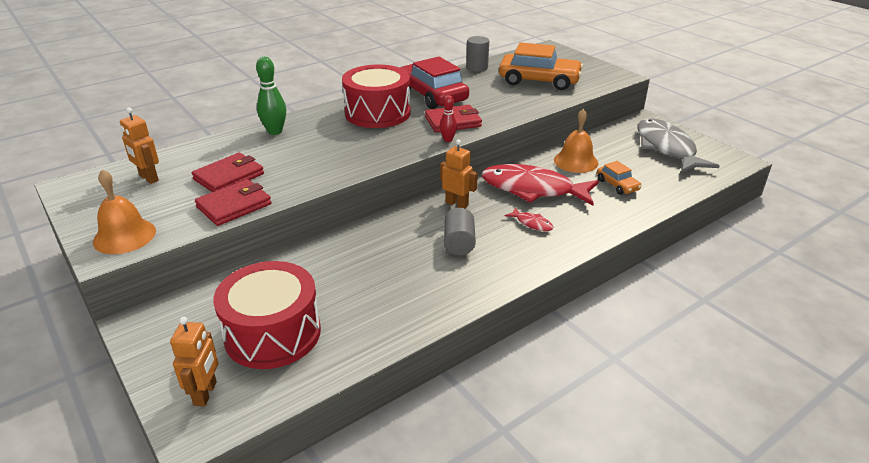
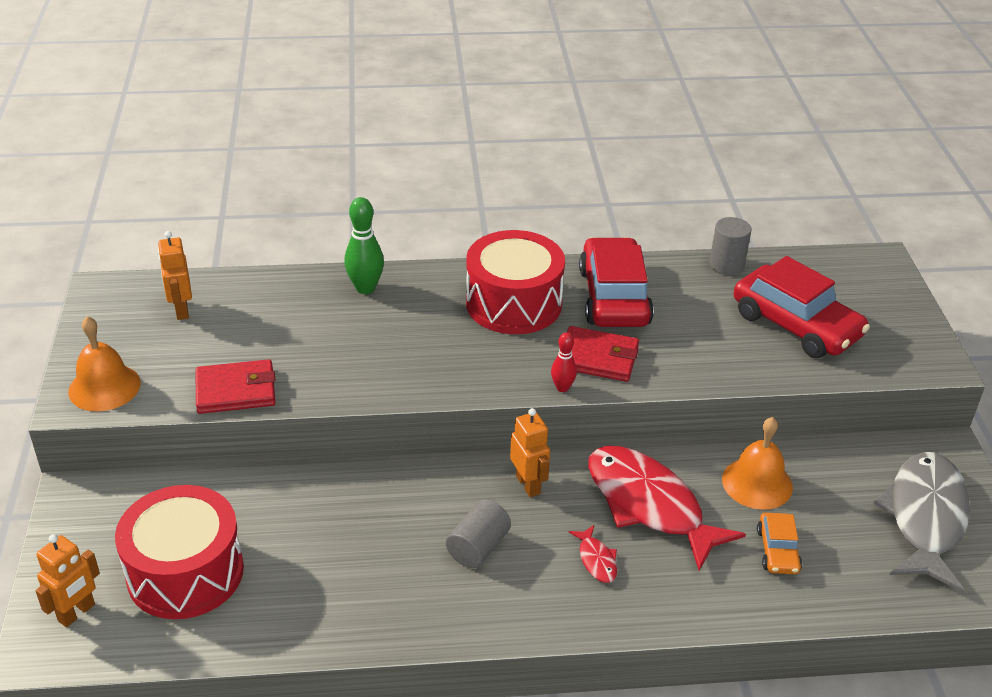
camera: 30 degrees right, 5 degrees up
(229, 177) = (262, 343): red wallet -> none
(539, 81) = (796, 325): orange car -> red car

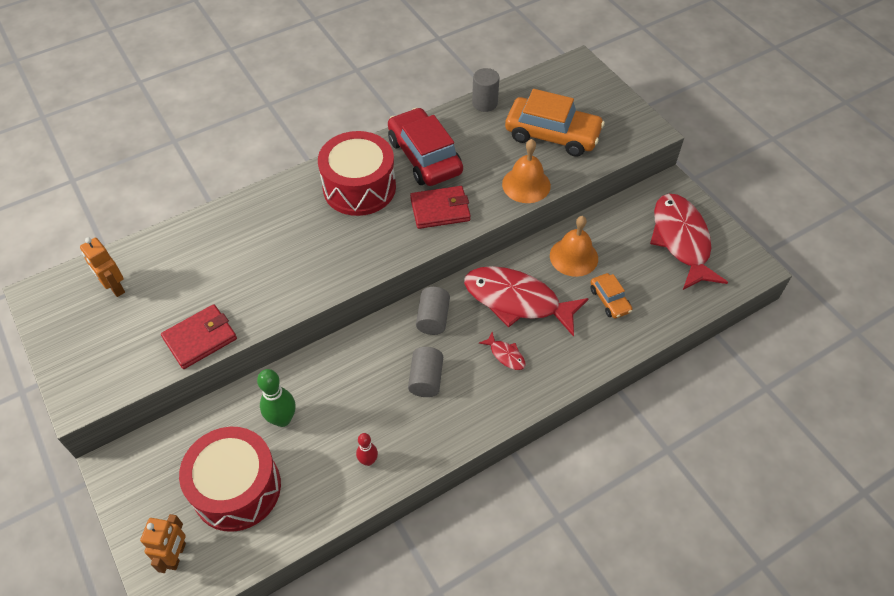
camera: 25 degrees left, 15 degrees up
(104, 387) = (95, 377): orange bell -> orange bell (526, 184)
(365, 288) = (245, 215): green bowling pin -> green bowling pin (282, 419)
(528, 485) = (433, 318): orange robot -> grey cylinder
(562, 388) = (429, 242): red bowling pin -> red bowling pin (368, 461)
(796, 325) = (552, 135): red car -> orange car
(925, 518) = (681, 240): grey fish -> red fish

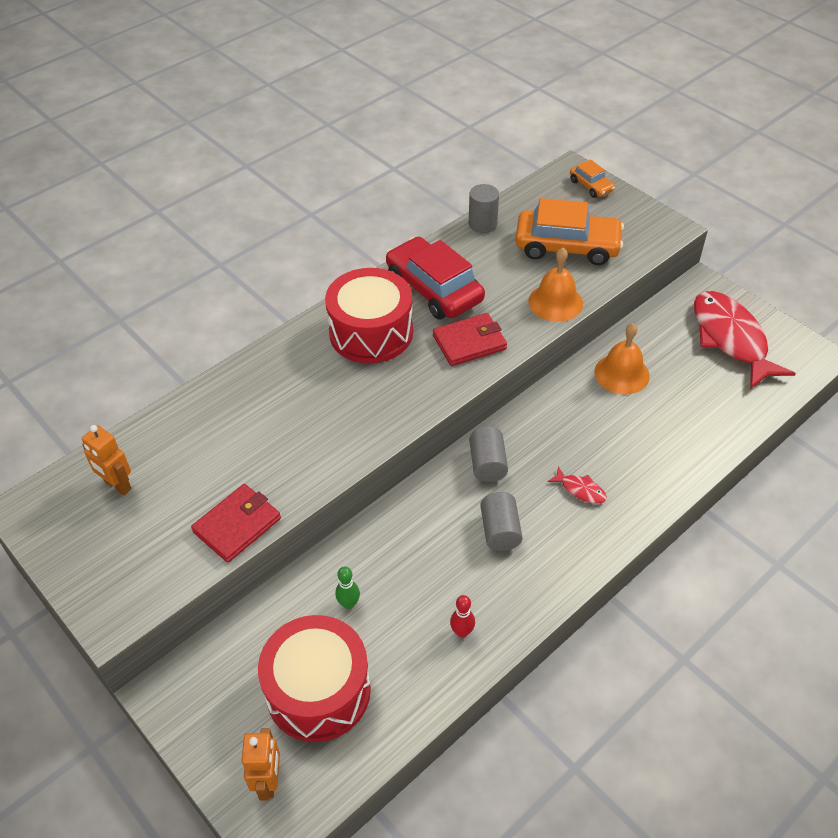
camera: 10 degrees left, 5 degrees down
(282, 419) = (349, 603): green bowling pin -> green bowling pin, size x0.60
(517, 301) = (575, 430): red fish -> none
(609, 300) = (675, 413): orange car -> orange car (591, 186)

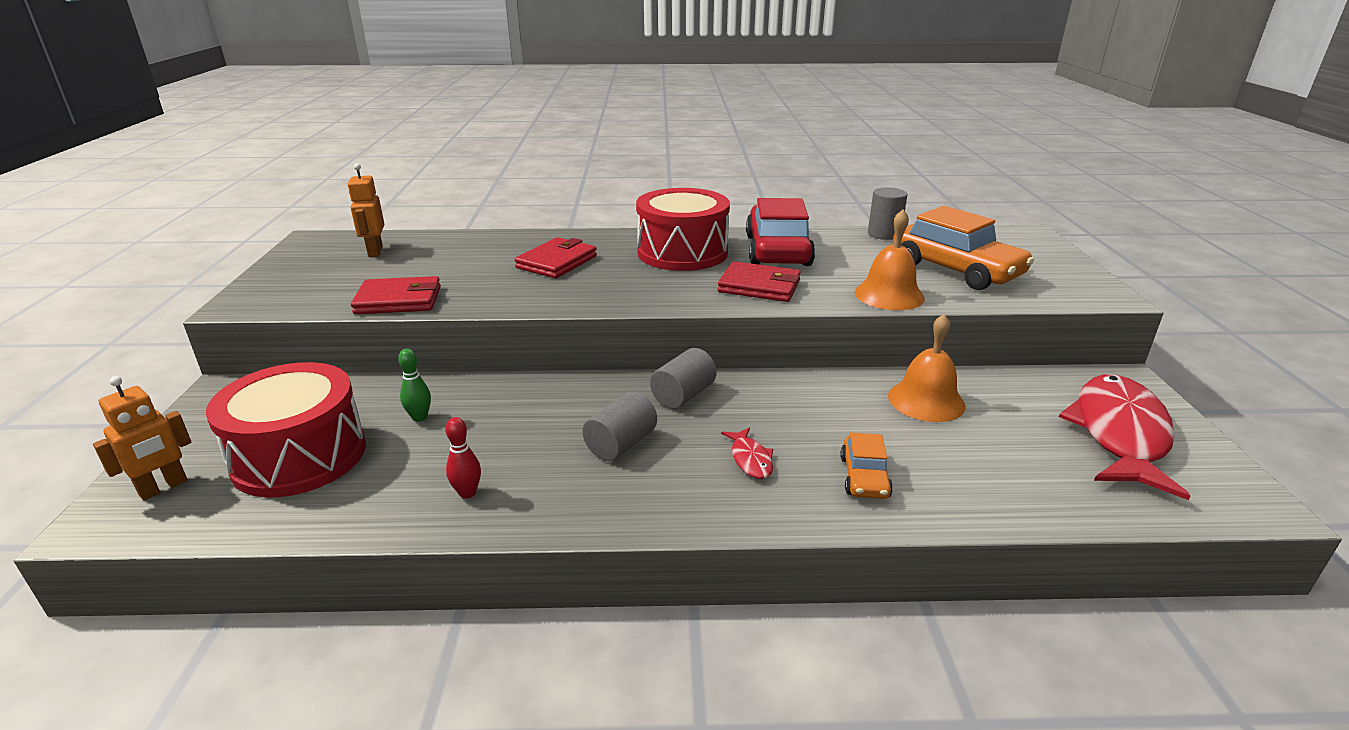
camera: 40 degrees right, 20 degrees down
(293, 403) = (557, 262): none -> red wallet
(591, 186) = (1040, 247): orange car -> orange car (864, 477)

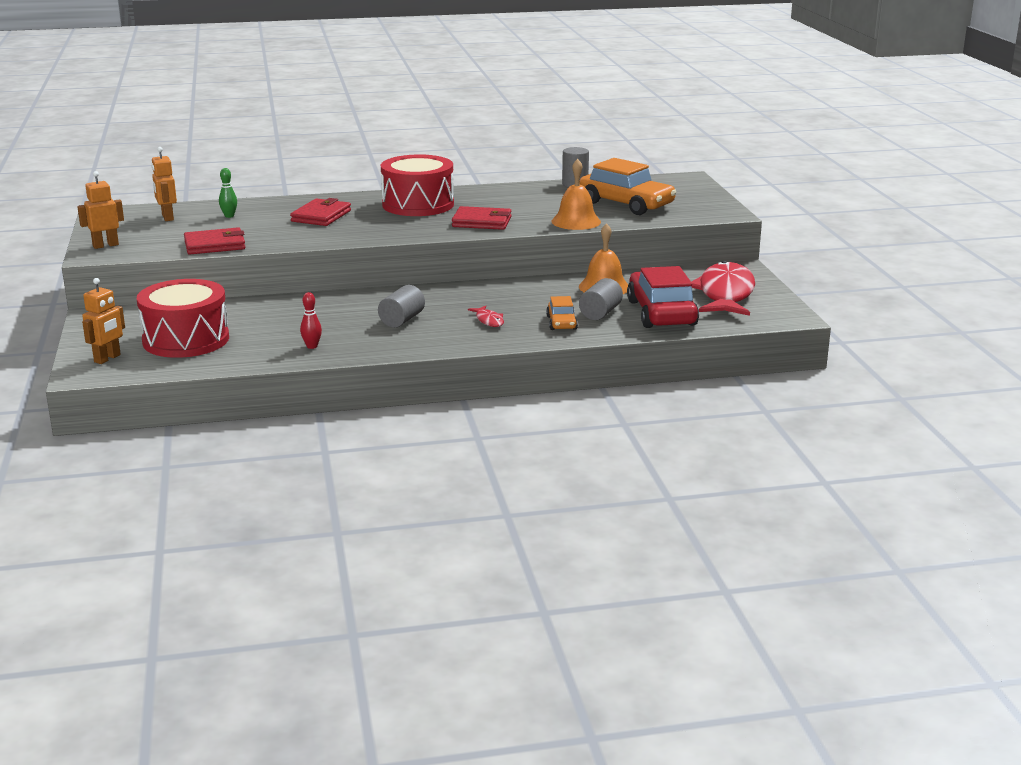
camera: 10 degrees left, 5 degrees down
(267, 290) = (105, 245): none -> orange robot
(419, 417) = (255, 318): green bowling pin -> green bowling pin (229, 216)
(683, 395) = (436, 295): grey cylinder -> grey cylinder (600, 313)
(777, 250) = (492, 199): red car -> red car (661, 313)

